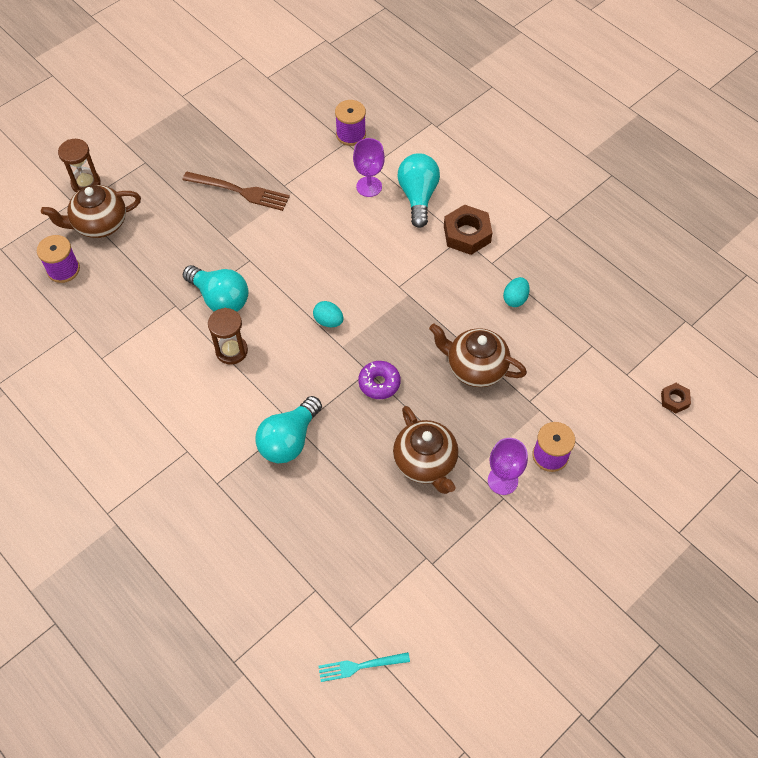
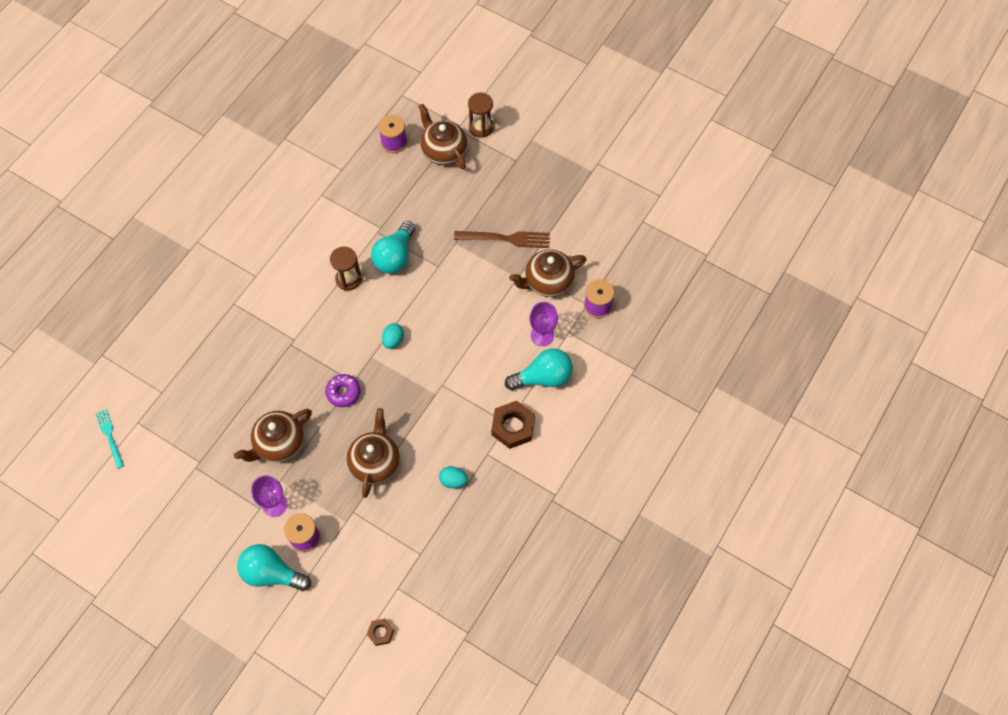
camera: 75 degrees right, 5 degrees up
(240, 191) = (506, 238): brown fork -> brown fork turned 90 degrees counterclockwise
(289, 440) = (279, 341): turquoise light bulb -> turquoise light bulb (271, 573)
(307, 168) = (547, 282): none -> brown teapot

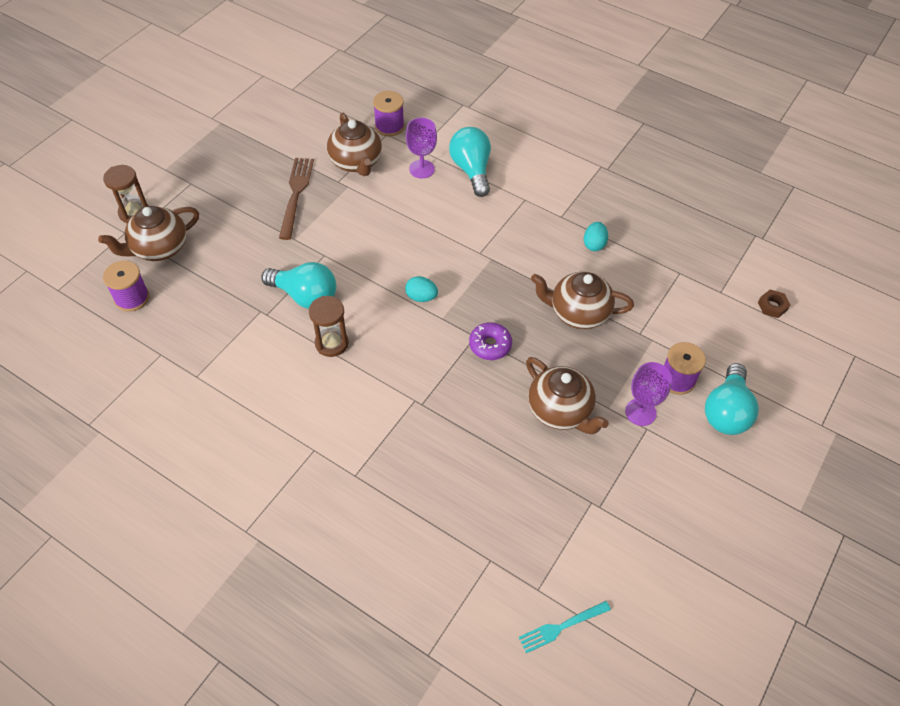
camera: 90 degrees left, 10 degrees down
(513, 427) = (529, 195): brown nut -> none

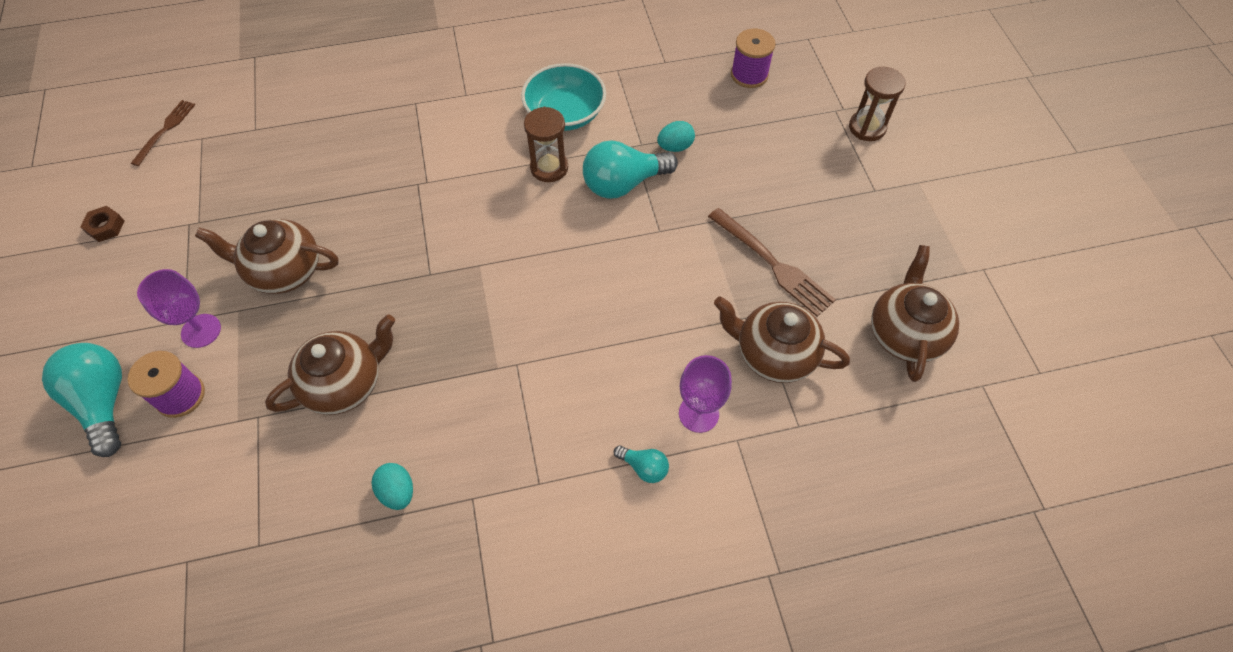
camera: 135 degrees right, 5 degrees up
(159, 248) = (796, 120): brown teapot -> brown teapot (904, 334)
(273, 373) = (565, 114): none -> turquoise bowl
(389, 126) = (811, 440): purple spool -> none
(421, 297) = (521, 267): turquoise egg -> turquoise egg (675, 147)
(471, 170) = (644, 467): turquoise light bulb -> turquoise light bulb, size x0.49
(490, 345) = (406, 277): purple donut -> none
(561, 627) = (165, 130): turquoise fork -> brown fork
(772, 306) = (102, 598): brown nut -> brown nut (105, 227)

